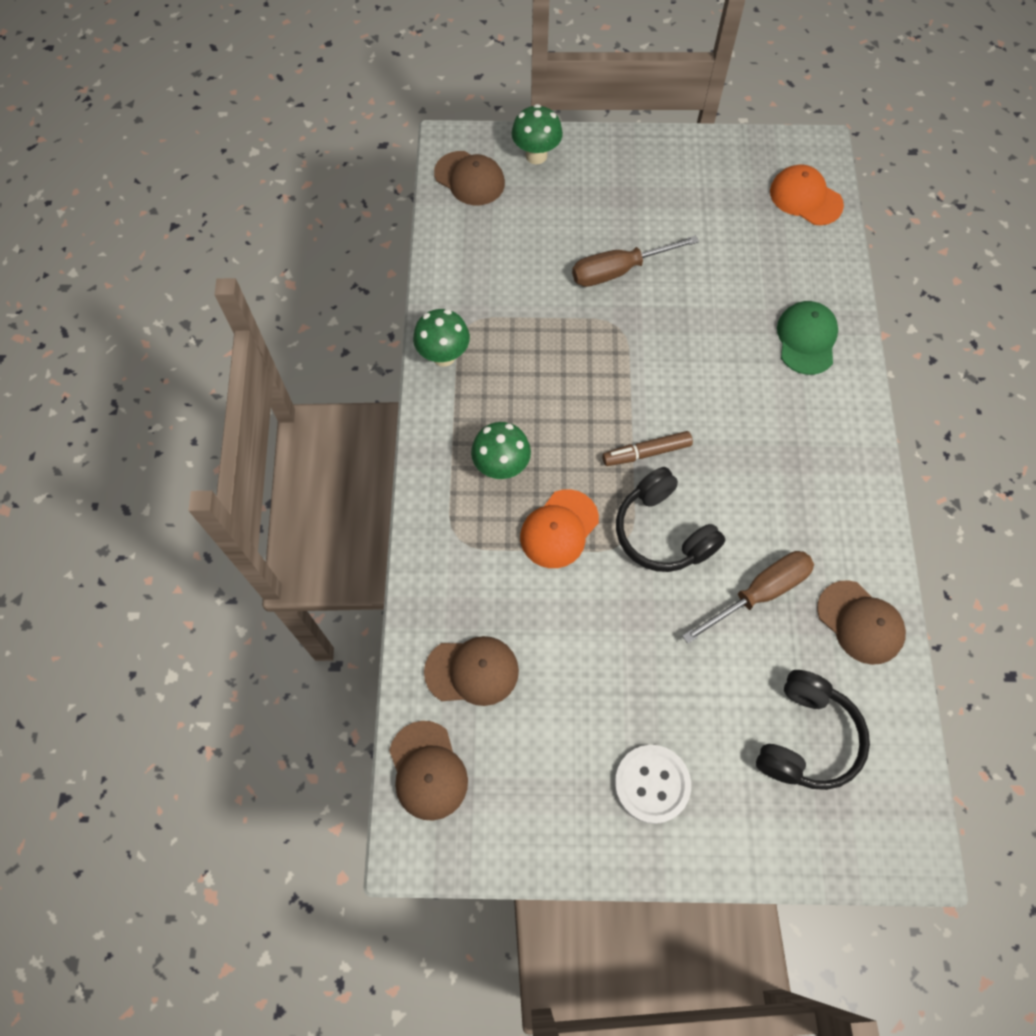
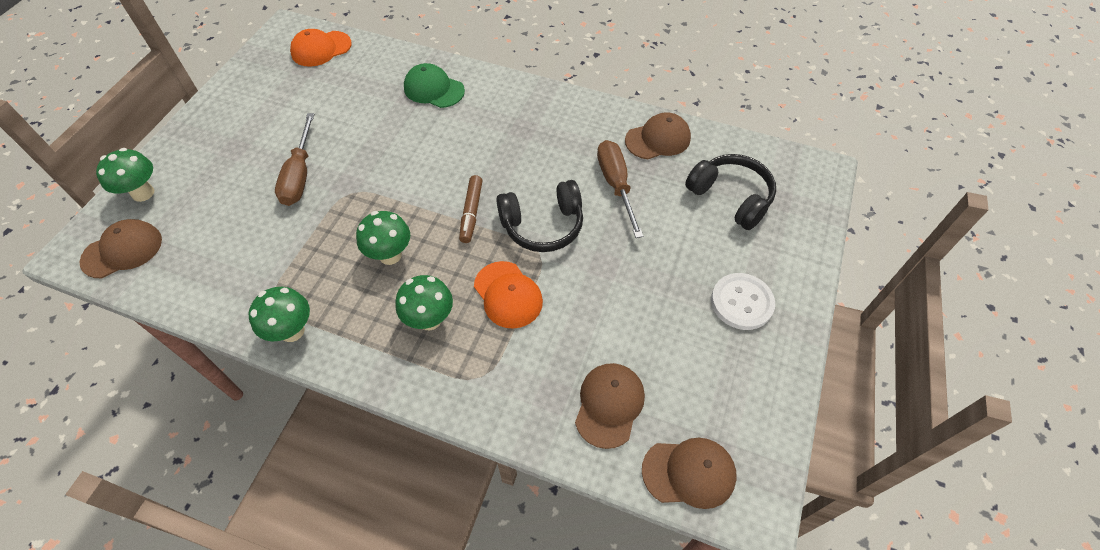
camera: 70 degrees left, 10 degrees down
(559, 399) = (390, 255): none -> green mushroom

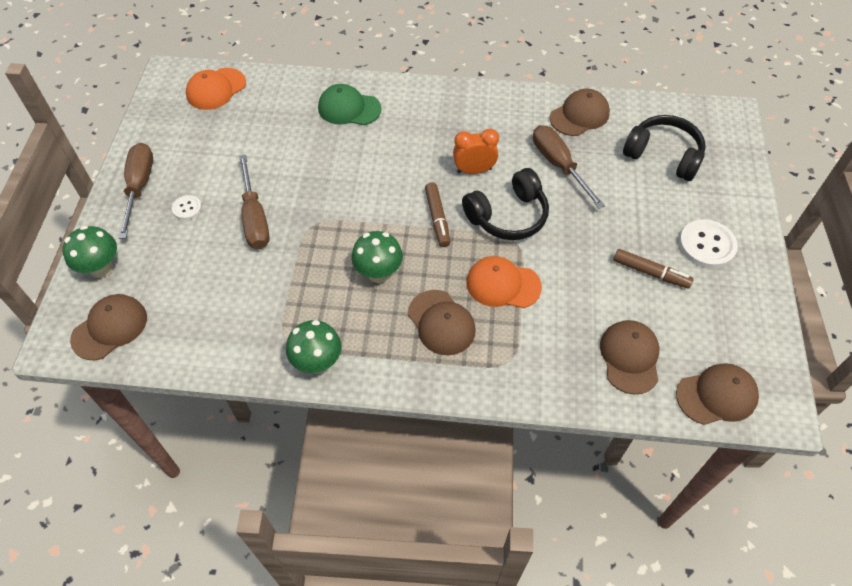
camera: 15 degrees left, 0 degrees up
(211, 125) = (139, 187): none -> brown screwdriver
(243, 153) = (187, 208): none -> white button
(429, 319) = (441, 322): green mushroom -> brown cap
(508, 295) = (503, 284): orange cap -> orange cap turned 150 degrees clockwise
(528, 173) = (474, 170): none -> orange clock
(668, 318) = (650, 272): none -> brown marker

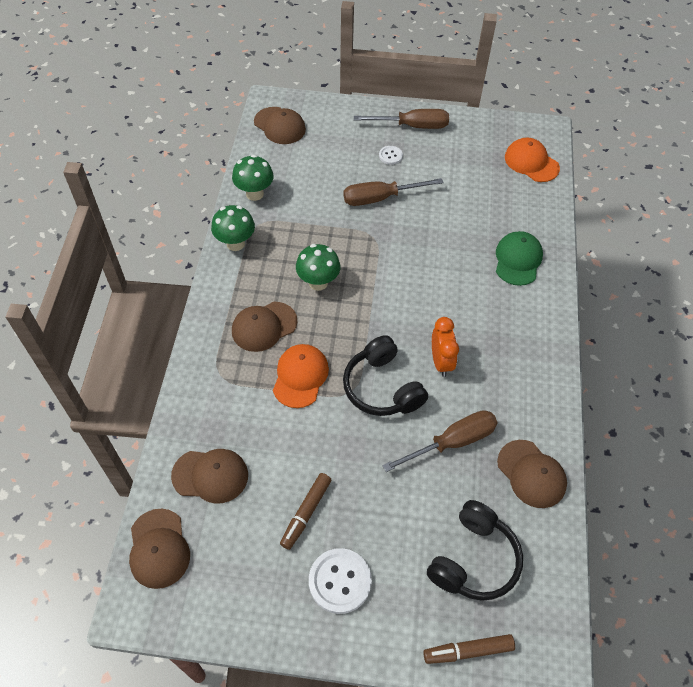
camera: 90 degrees right, 0 degrees up
(102, 269) = (332, 115): green mushroom -> green mushroom (254, 194)
(437, 218) = (379, 328): brown marker -> brown marker (468, 651)

